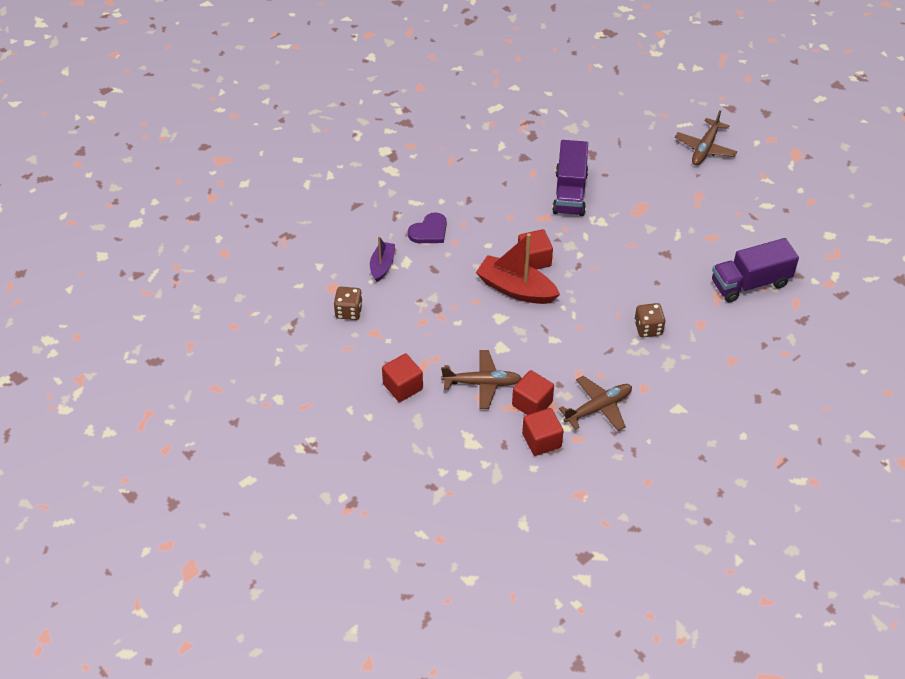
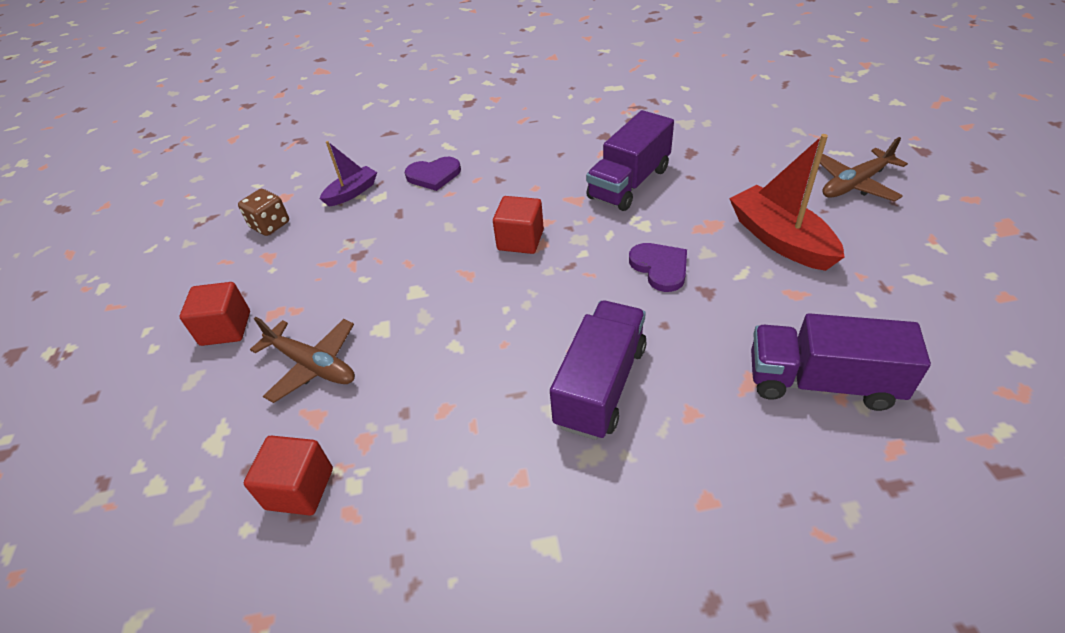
camera: 35 degrees right, 5 degrees down
(516, 289) = (467, 265): red boat -> red boat (780, 239)
(532, 403) = (343, 424): red cube -> none
(598, 408) = (424, 477): brown plane -> none
(631, 248) = (660, 268): none -> purple heart
(648, 328) = (601, 385): brown dice -> purple truck

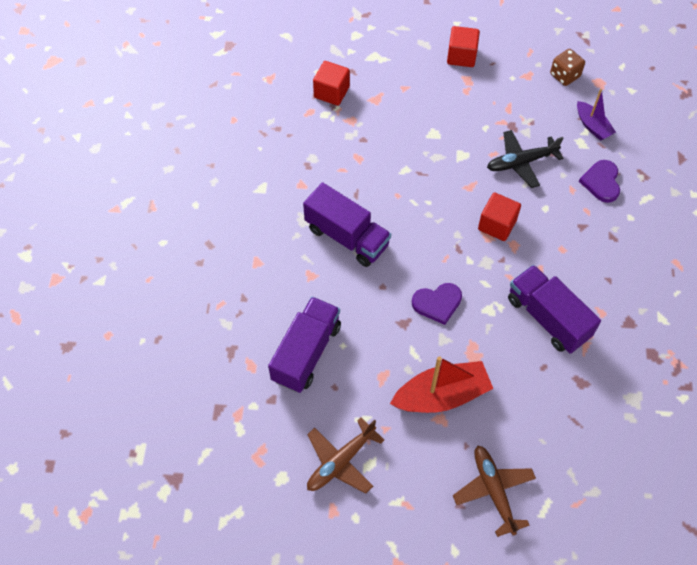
camera: 100 degrees right, 15 degrees up
(312, 365) = (414, 98): brown plane -> brown plane (341, 461)
(417, 237) = (521, 162): none -> black plane

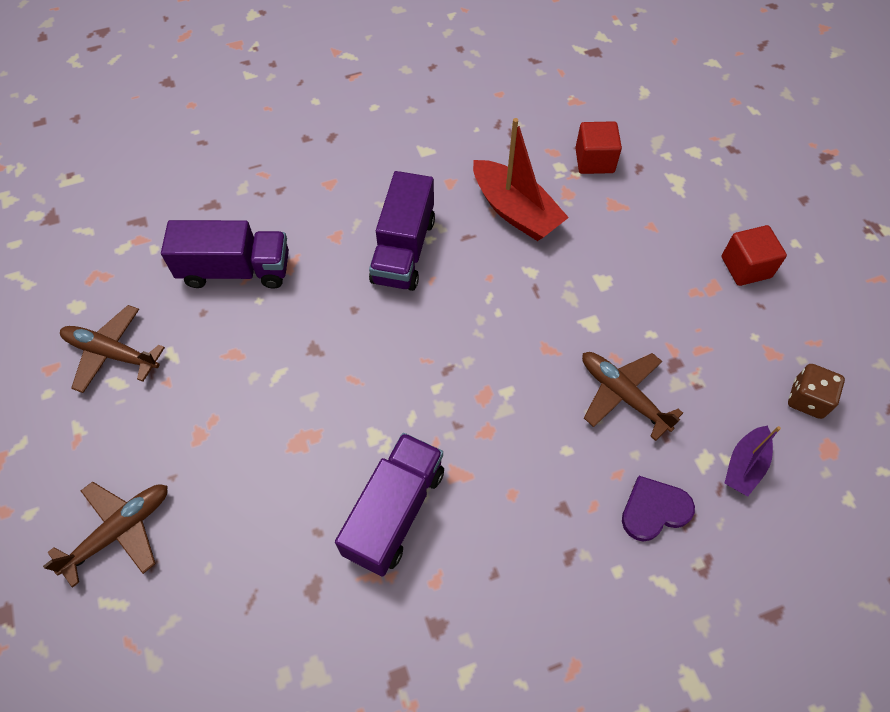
camera: 65 degrees right, 0 degrees up
(437, 303) = (357, 374): purple heart -> none
(442, 395) = (231, 425): red boat -> red boat (515, 211)
(497, 225) = (507, 400): red cube -> none
(521, 162) = (623, 395): black plane -> brown plane

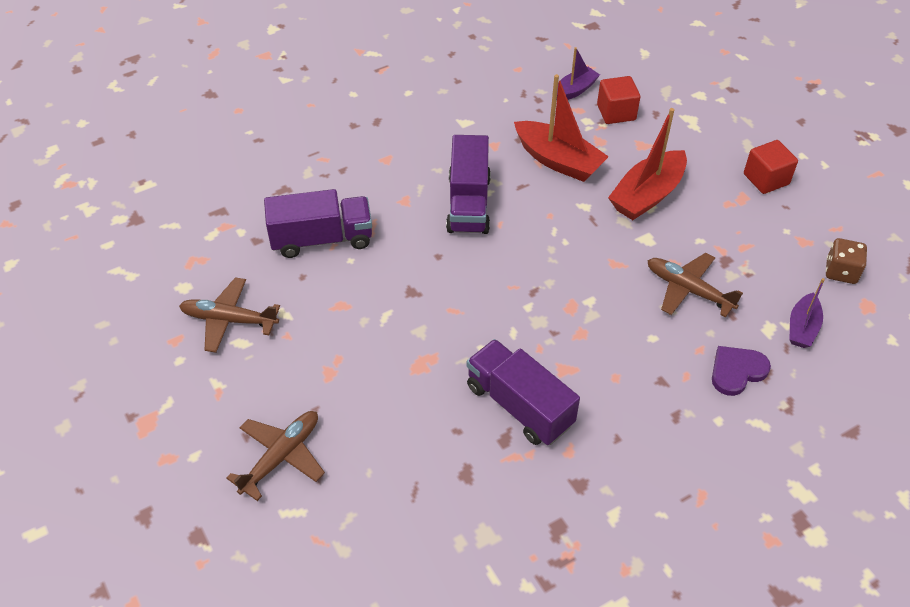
camera: 10 degrees left, 10 degrees down
(394, 512) = (519, 405): purple truck -> purple truck turned 60 degrees counterclockwise
(555, 127) = (575, 90): none -> purple boat
(604, 268) = (647, 195): none -> red boat

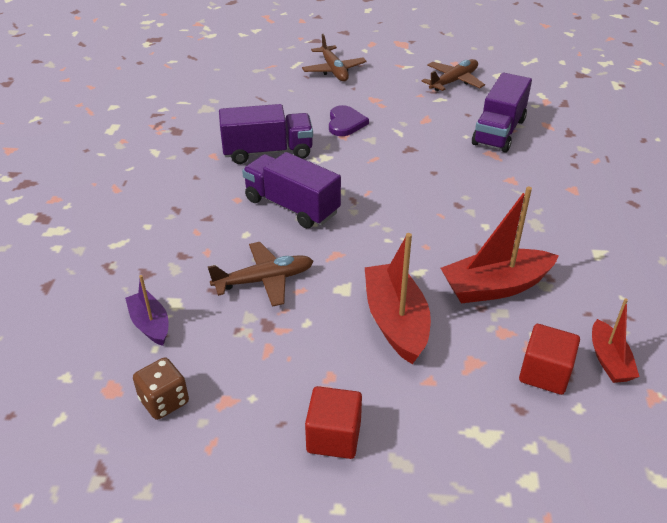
camera: 125 degrees right, 10 degrees down
(468, 204) = (480, 209): purple truck -> purple truck (292, 206)
(575, 90) = (609, 360): purple boat -> red boat
(737, 371) = (166, 259): purple heart -> purple heart (345, 123)

